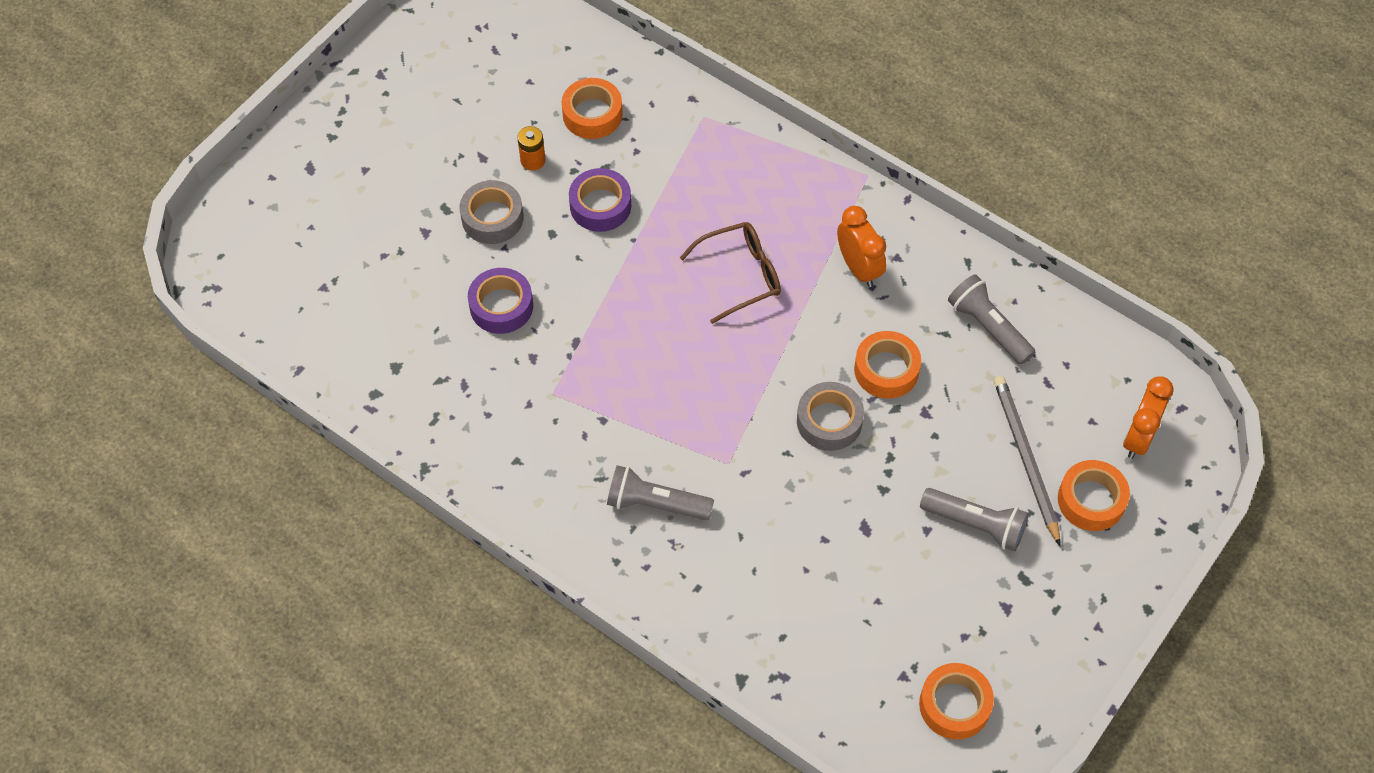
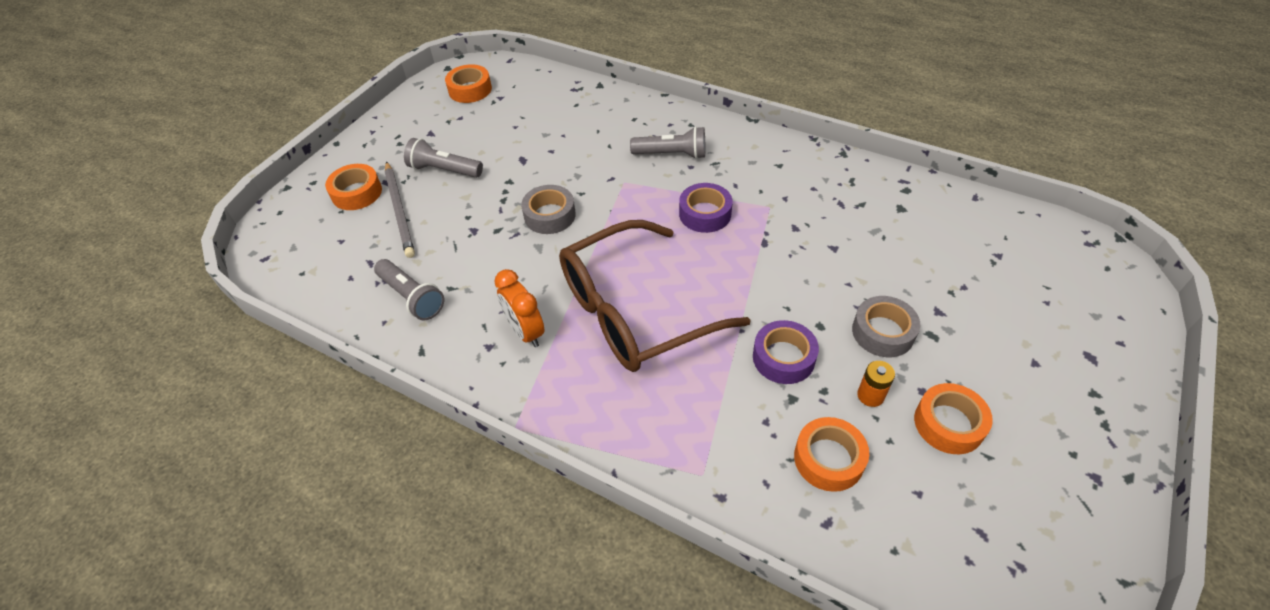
camera: 175 degrees right, 10 degrees down
(501, 306) = (838, 260): purple tape -> purple tape (705, 214)
(741, 275) = (634, 311): brown glasses -> brown glasses, size x1.92
(886, 370) = (503, 255): orange tape -> orange tape (948, 424)
(1138, 437) = (307, 234): orange clock -> none

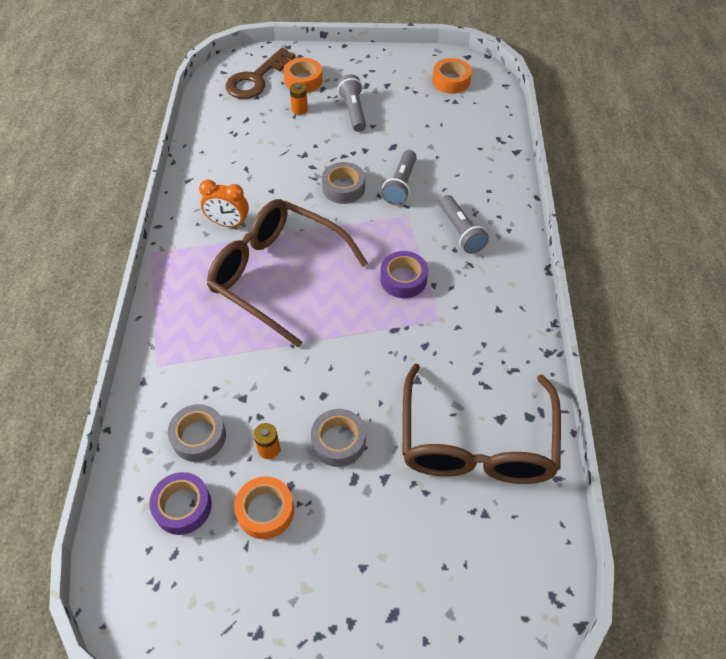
camera: 60 degrees right, 5 degrees up
(311, 231) = (256, 79): none -> brown key
(399, 211) = (299, 109): grey pencil -> orange battery
(412, 297) = (228, 154): grey flashlight -> grey flashlight (400, 185)
(525, 332) = (228, 223): orange clock -> orange clock turned 105 degrees counterclockwise
(783, 357) = (278, 380): purple tape -> purple tape (183, 506)
(828, 459) = (199, 437): orange tape -> grey tape
(921, 233) = (476, 443): none -> brown glasses

